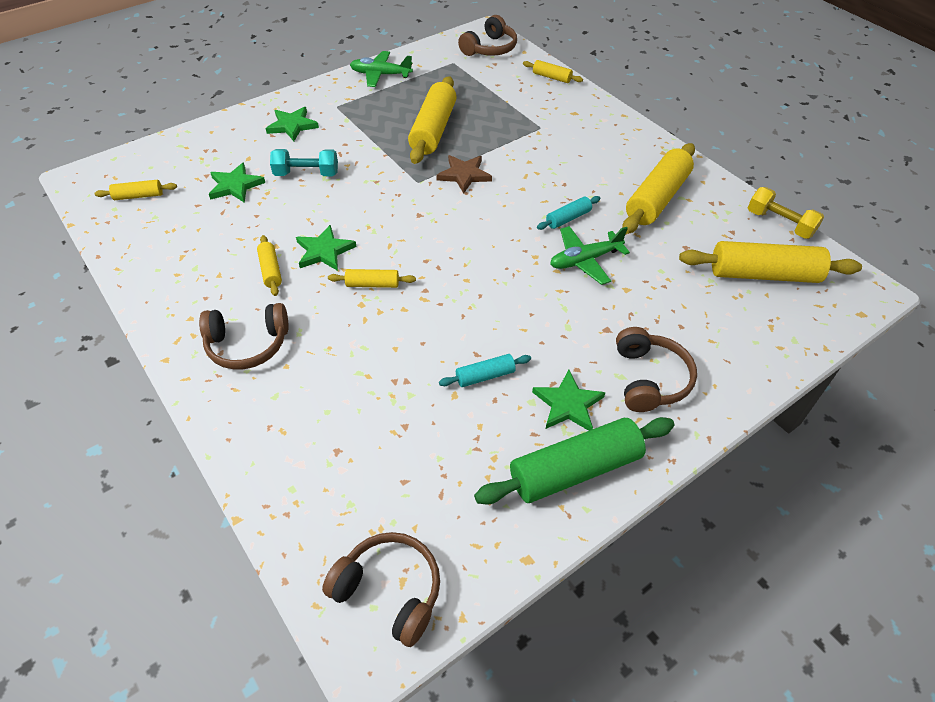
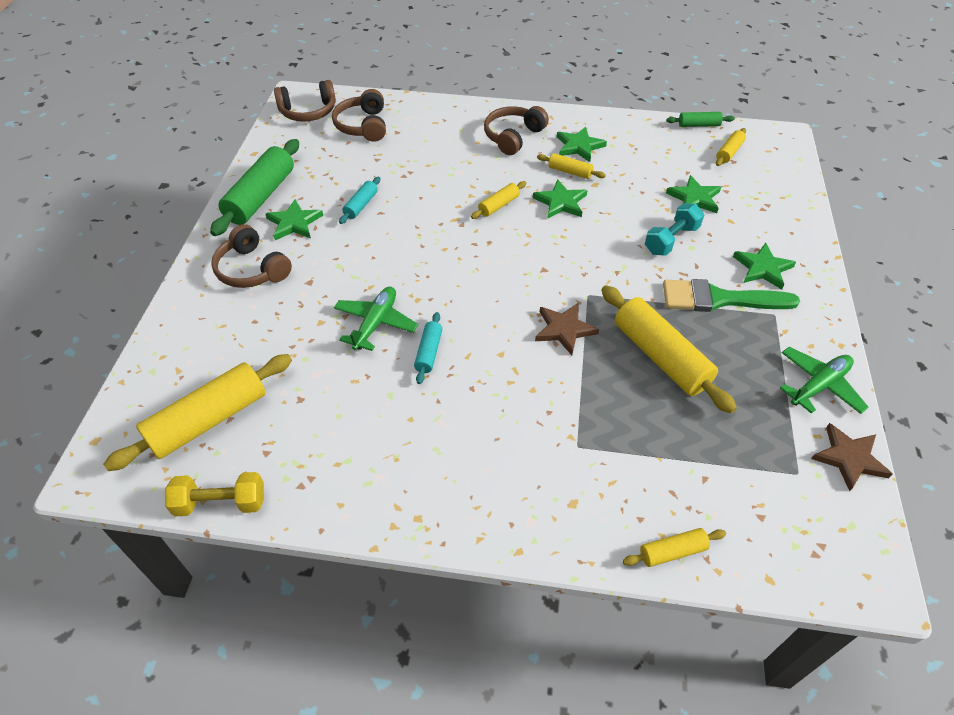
camera: 135 degrees right, 0 degrees up
(101, 232) = (698, 125): none -> green rolling pin
(219, 288) = (579, 146): none -> green star
(349, 130) = (719, 299): none -> green brush
(421, 53) = (849, 458): none -> brown star
(490, 48) = (809, 544): brown headphones -> brown headphones (363, 126)
(657, 198) = (370, 439): yellow rolling pin -> none

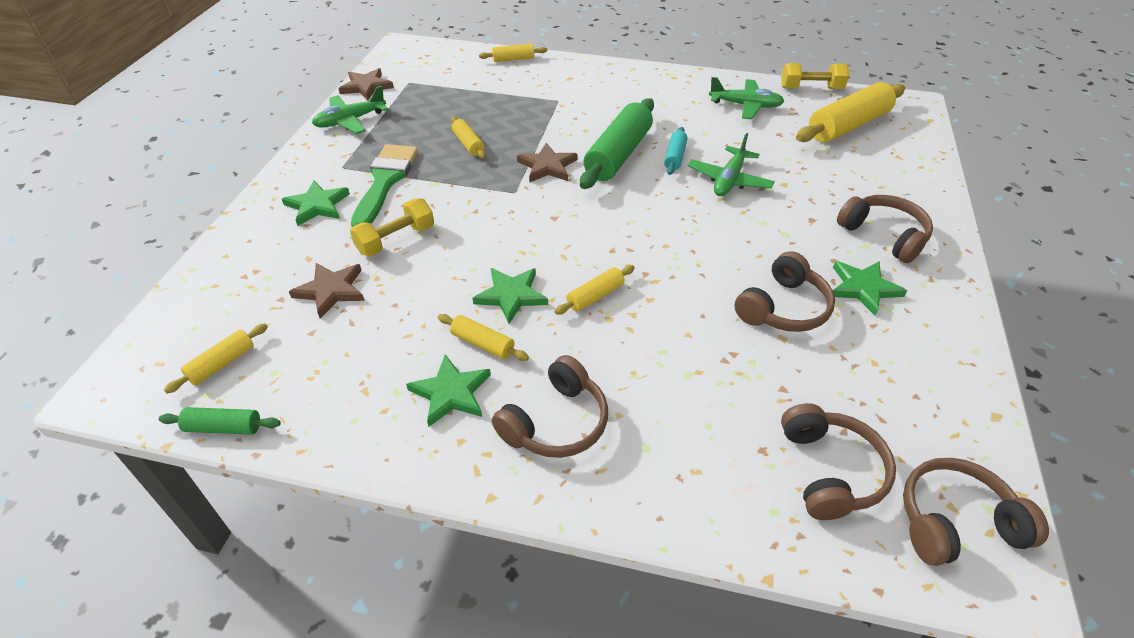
camera: 175 degrees left, 5 degrees down
(261, 197) = (932, 330): green rolling pin -> green rolling pin (618, 155)
(327, 453) = (745, 105): none -> green plane
(361, 205) = (783, 308): turquoise rolling pin -> brown headphones
(660, 356) = (468, 144): yellow rolling pin -> yellow rolling pin, size x0.49
(671, 240) = (396, 240): turquoise dumbbell -> yellow dumbbell
(694, 198) = (331, 290): green star -> brown star
(719, 299) = (385, 181): green brush -> green brush turned 90 degrees counterclockwise

